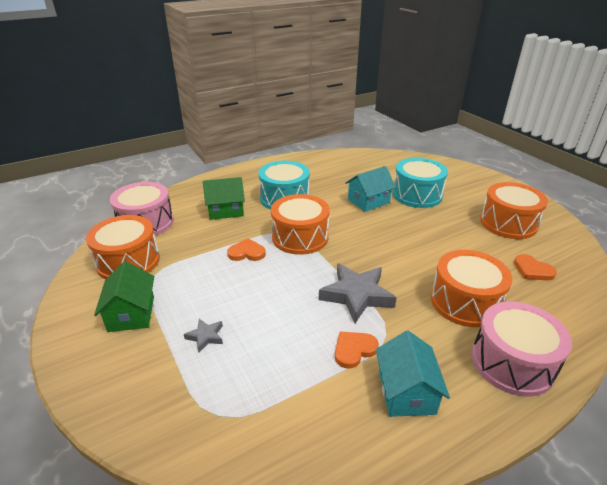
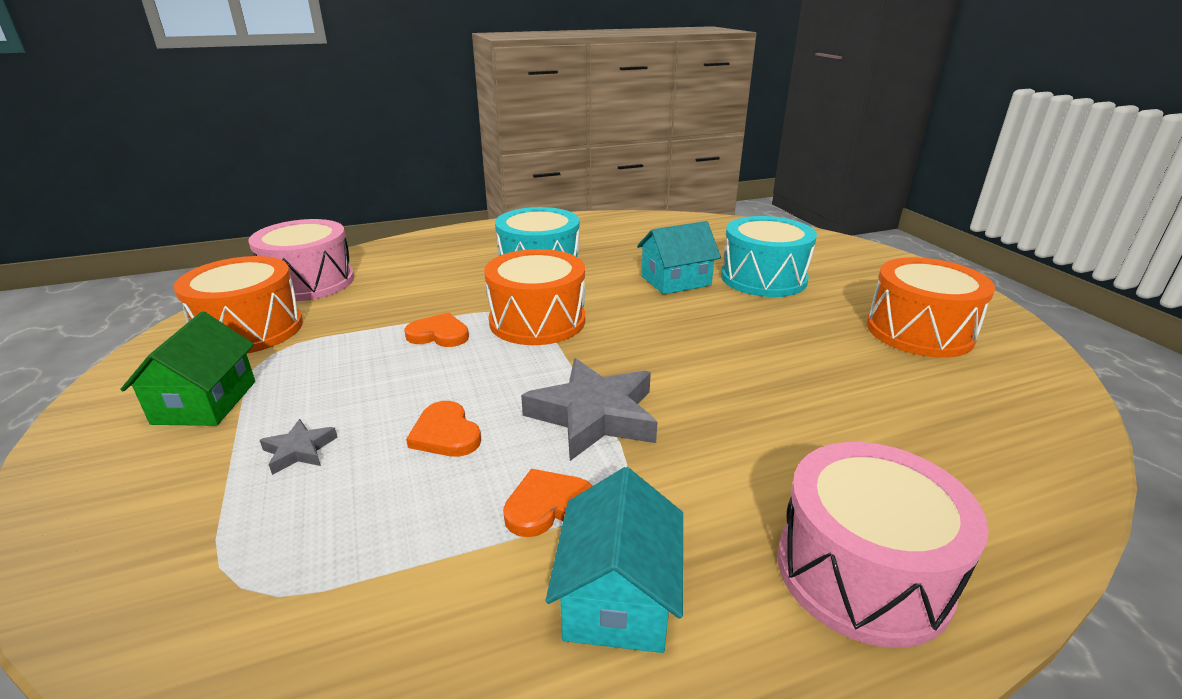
camera: 10 degrees right, 5 degrees down
(226, 210) = (439, 275): green house -> none
(465, 302) = (796, 449): orange drum -> none
(532, 270) = (949, 409): orange heart -> orange heart (445, 434)

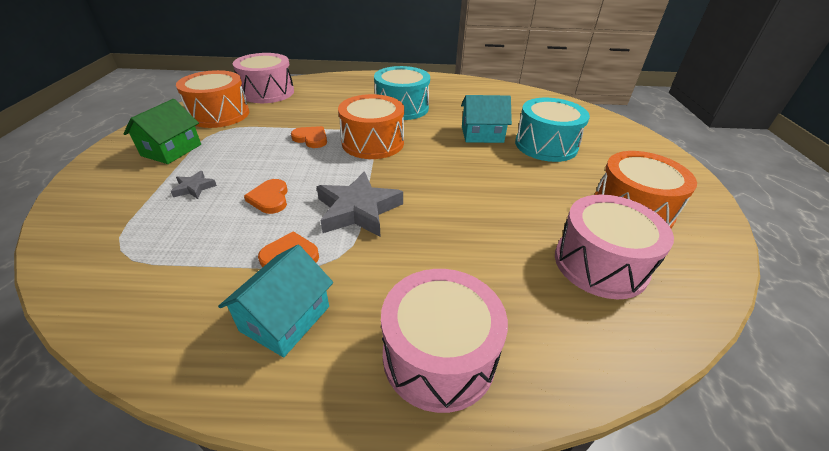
camera: 20 degrees right, 10 degrees up
(940, 401) = (600, 264): none -> pink drum

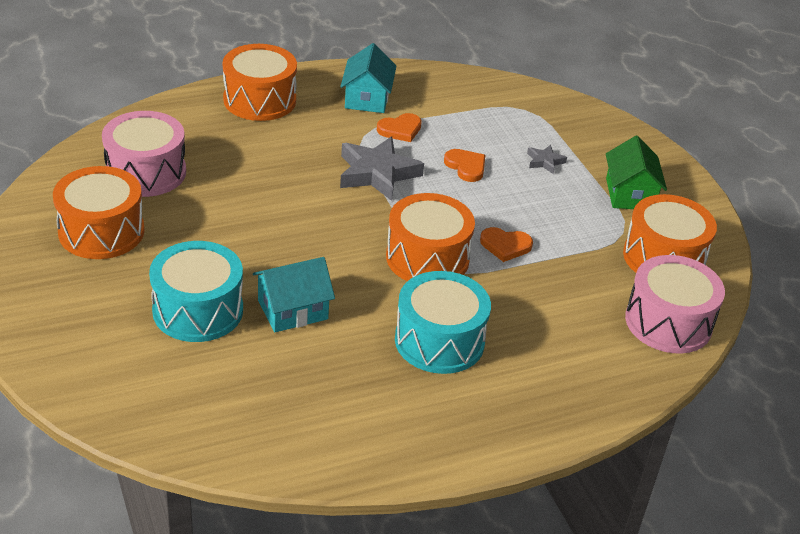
camera: 155 degrees right, 0 degrees up
(439, 356) = (259, 100): pink drum -> orange drum

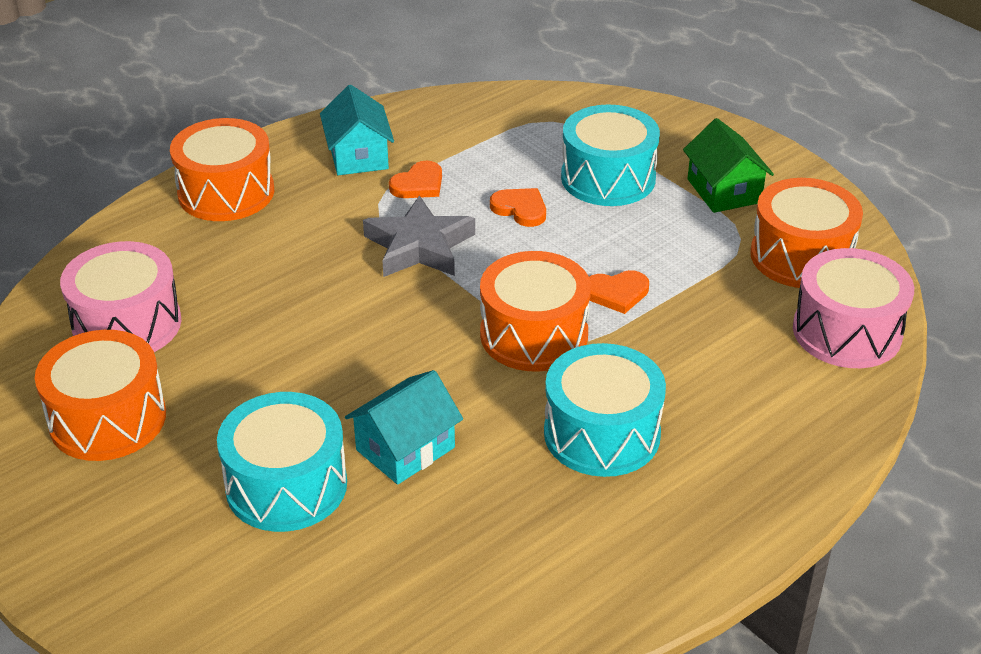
camera: 15 degrees left, 0 degrees up
(545, 161) = (608, 178): grey star -> turquoise drum

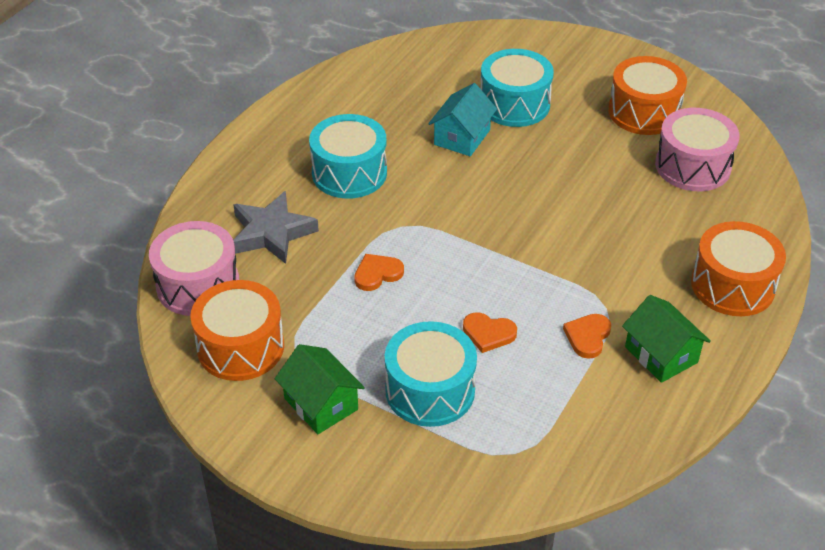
camera: 160 degrees right, 5 degrees up
(358, 156) = (661, 354): turquoise house -> green house
(419, 246) = (546, 276): grey star -> grey star (271, 233)
(534, 335) = (422, 226): orange drum -> none

